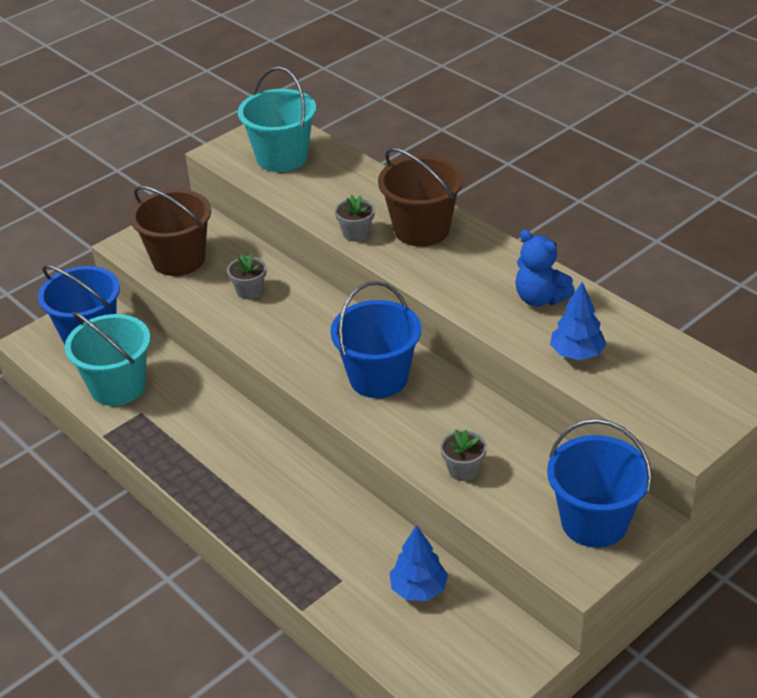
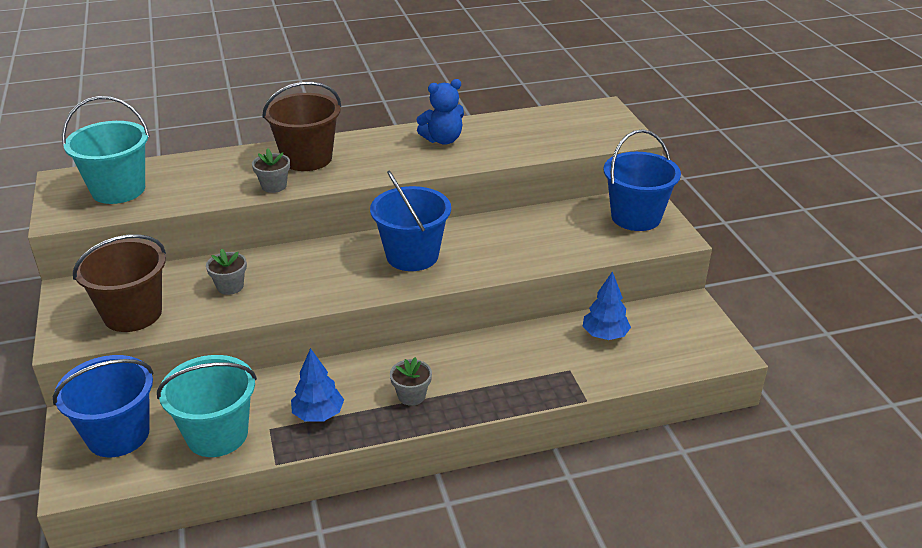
camera: 65 degrees left, 5 degrees down
(463, 470) = (546, 250): grey flower pot -> grey flower pot (411, 395)
(577, 354) = (514, 145): blue tree -> blue tree (318, 415)

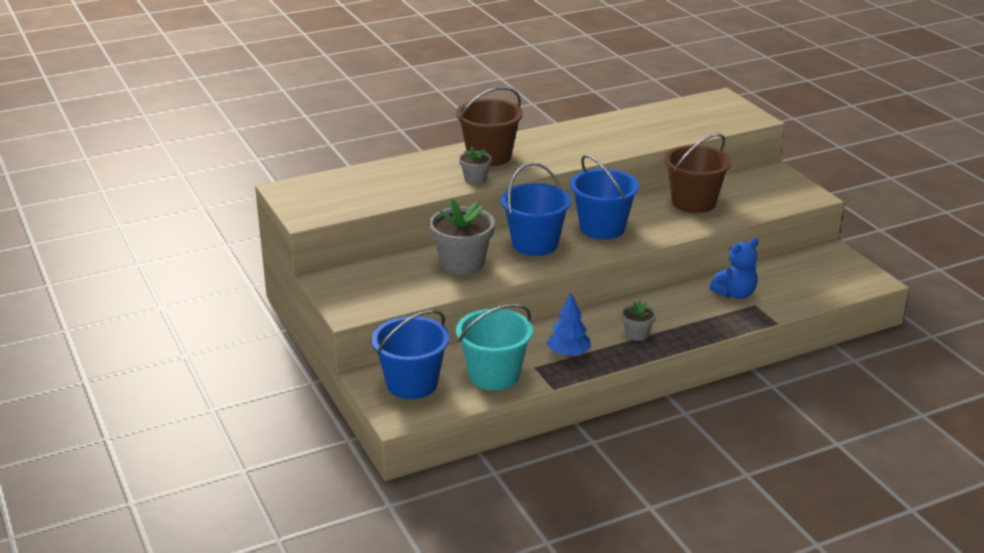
camera: 10 degrees left, 5 degrees down
(118, 190) = (341, 193): turquoise bucket -> none
(132, 314) = (393, 290): brown bucket -> brown bucket (693, 202)
(230, 286) = (462, 263): grey flower pot -> grey flower pot, size x1.90
(443, 140) = (597, 133): blue teddy bear -> blue teddy bear (735, 294)
(605, 335) = (772, 278): blue tree -> none
(636, 217) = (773, 184): blue bucket -> blue bucket (535, 244)

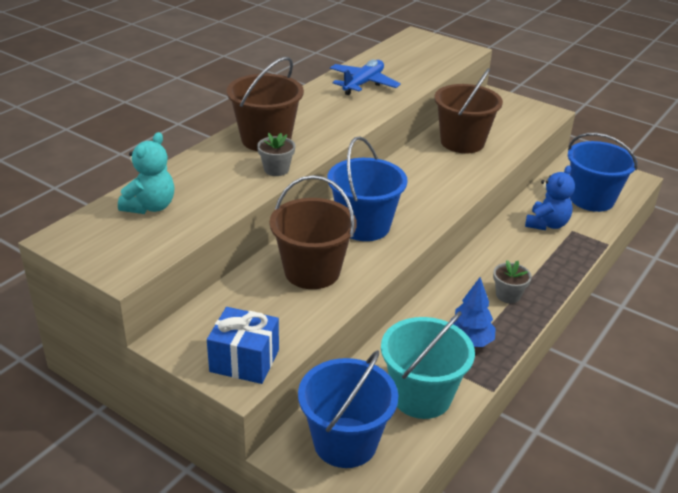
camera: 30 degrees left, 5 degrees up
(359, 183) = (150, 206): none -> turquoise teddy bear
(362, 303) = (244, 361): none -> blue gift
(462, 263) = (312, 271): grey flower pot -> brown bucket
(602, 228) = (410, 190): blue bucket -> blue bucket (591, 199)
(619, 130) = (363, 84): none -> blue plane

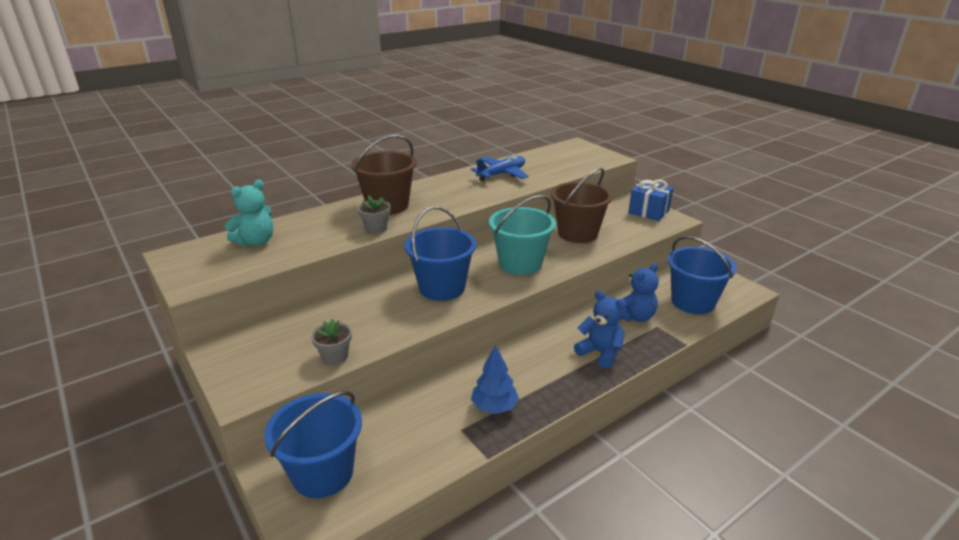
camera: 20 degrees right, 5 degrees down
(244, 361) = (258, 379): blue gift -> blue gift (648, 212)
(312, 271) = (370, 317): brown bucket -> none
(421, 396) = (418, 447): turquoise bucket -> turquoise bucket (520, 263)
(508, 295) = (558, 373): grey flower pot -> grey flower pot (335, 356)
(535, 267) = (600, 352): none -> blue teddy bear

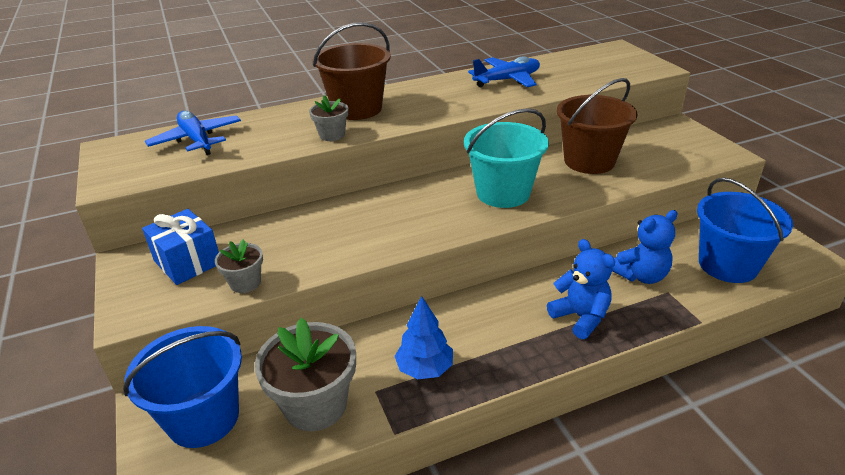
camera: 15 degrees right, 5 degrees up
(256, 242) = (197, 140): turquoise teddy bear -> blue plane
(415, 447) = (315, 405): none -> grey flower pot
(442, 287) = (398, 213): blue bucket -> none
(648, 212) = (693, 140): blue gift -> blue gift (188, 262)

